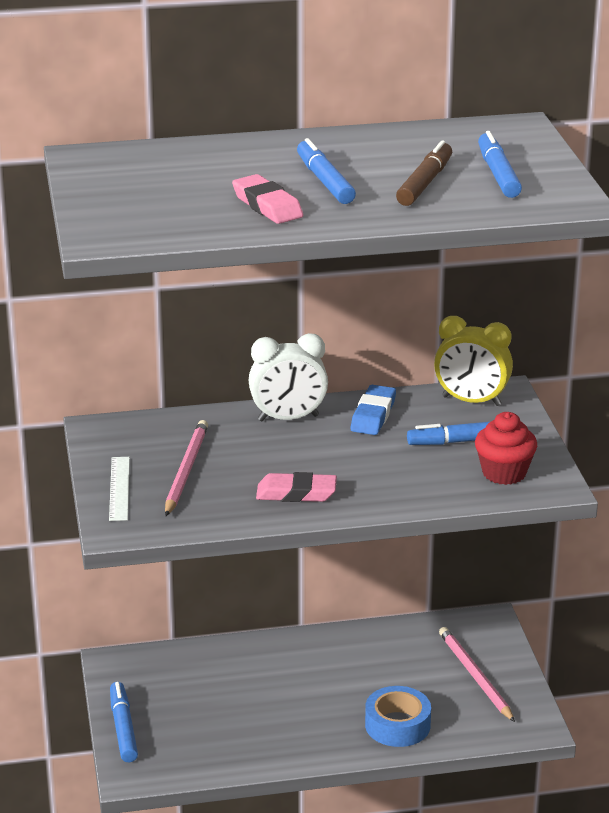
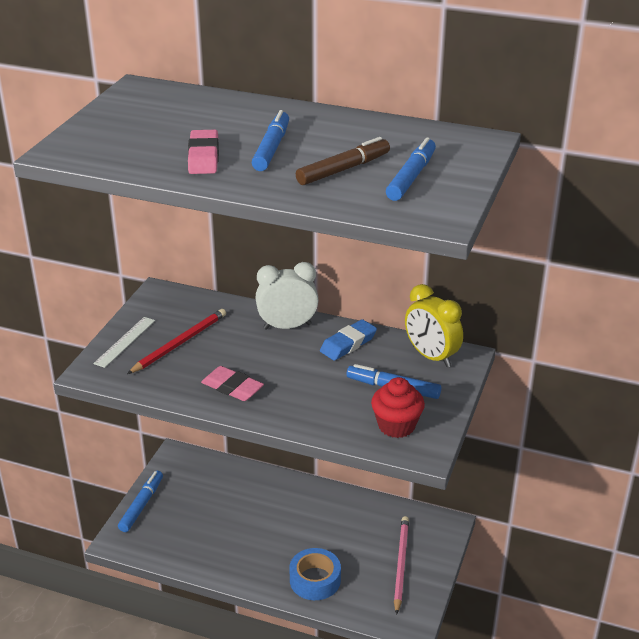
camera: 30 degrees right, 5 degrees up
(186, 470) = (180, 343): pink pencil -> red pencil
(288, 418) = (287, 326): white clock -> white clock turned 150 degrees clockwise

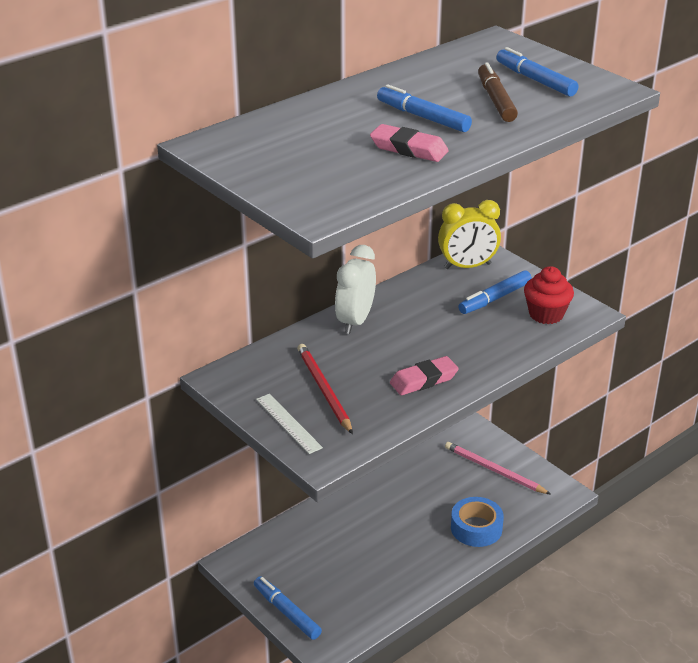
camera: 60 degrees left, 0 degrees up
(348, 344) = (413, 299): blue eraser -> none

